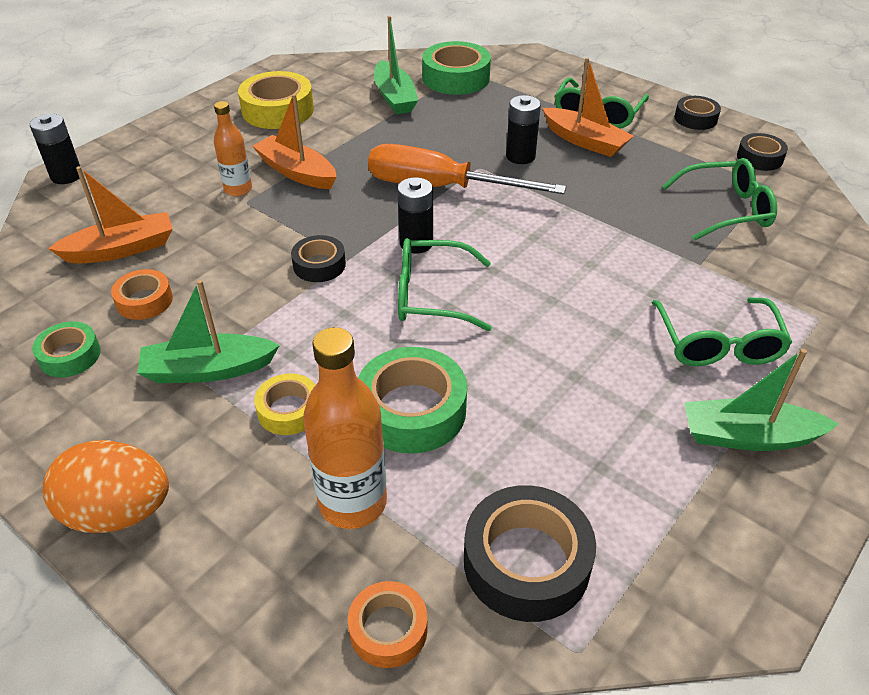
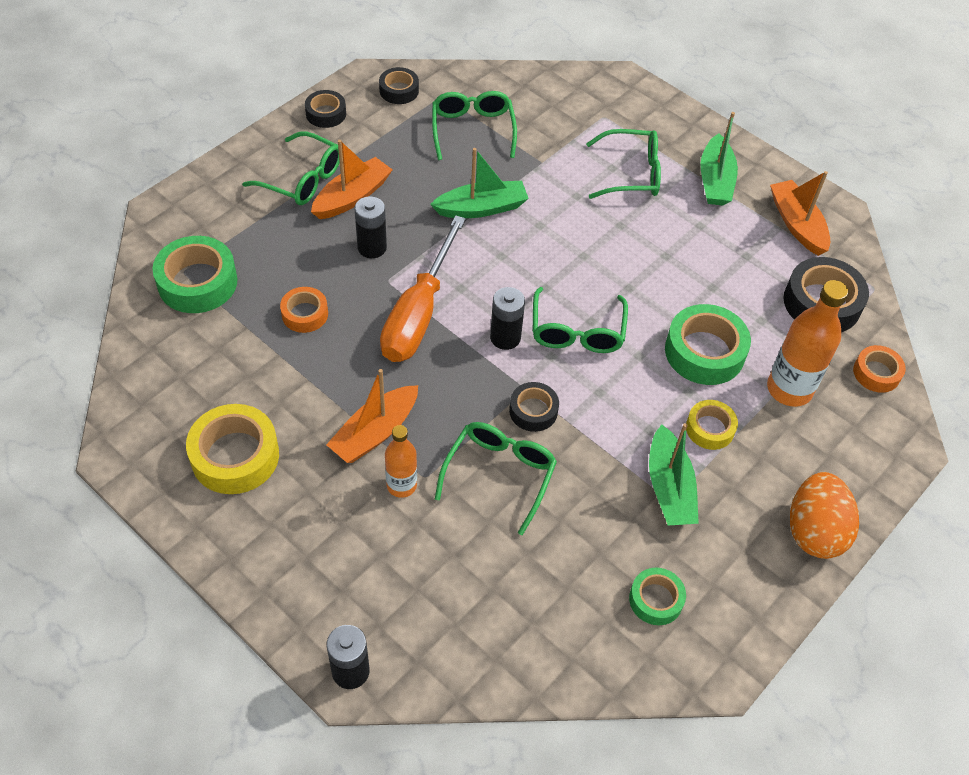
camera: 90 degrees left, 10 degrees up
(121, 249) = (500, 584): orange boat -> orange boat (797, 224)
(144, 301) = (581, 549): orange tape -> orange tape (305, 314)
(241, 245) = (499, 475): none -> green glasses
(395, 97) = (230, 341): green boat -> green boat (481, 208)

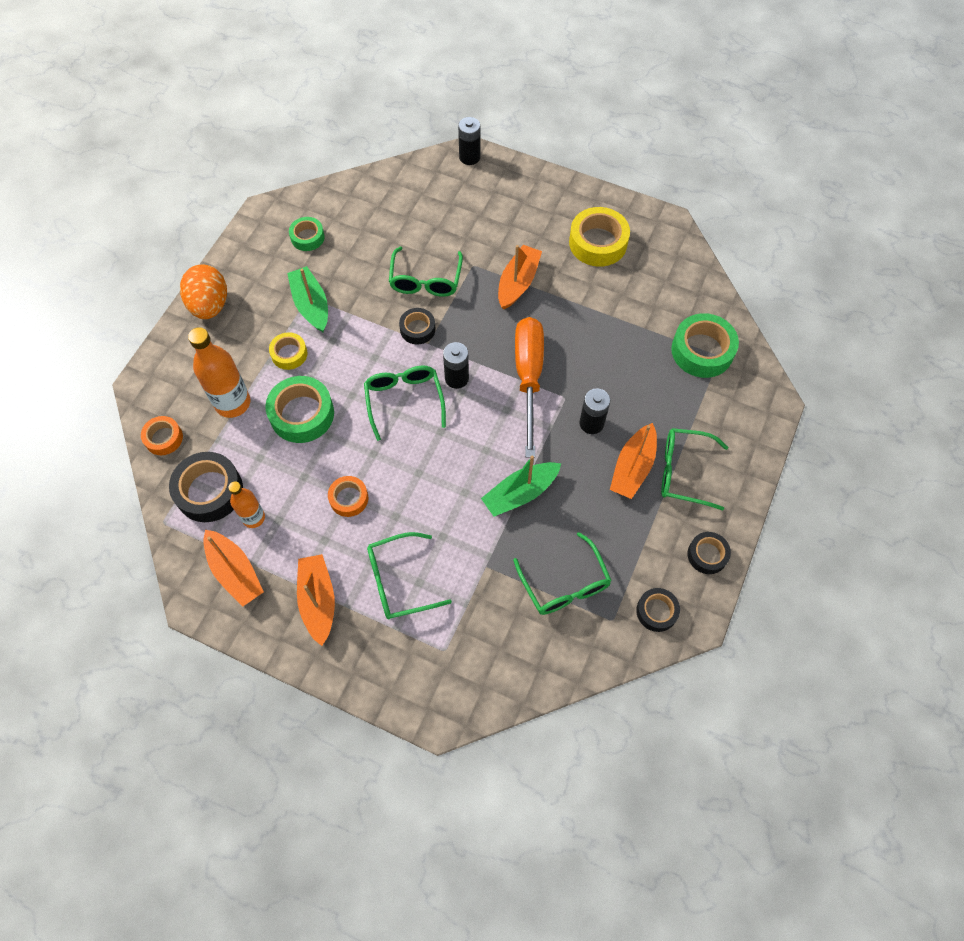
camera: 165 degrees right, 10 degrees up
(305, 314) = (610, 350): orange tape -> orange tape (349, 498)
(401, 485) = (485, 256): orange bottle -> orange bottle (253, 518)
(715, 180) = (318, 601): green boat -> orange boat

